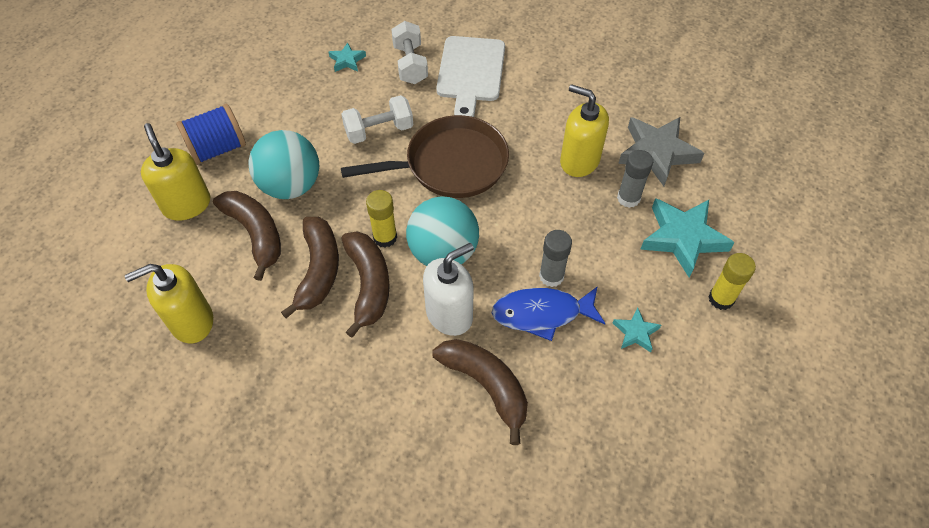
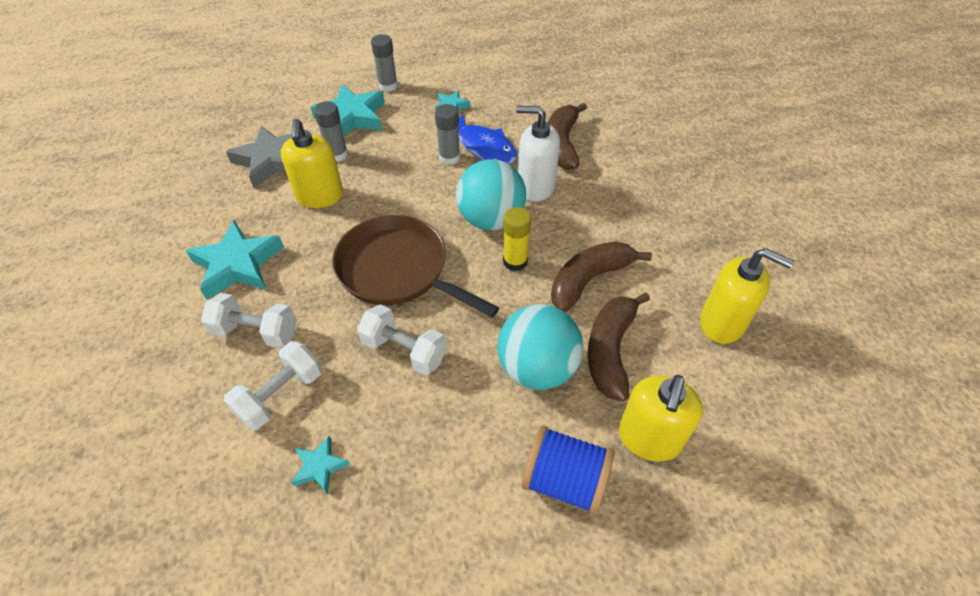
camera: 130 degrees left, 5 degrees down
(368, 284) = (564, 242): brown banana -> none
(471, 73) = (256, 332): white cutting board -> white dumbbell
(543, 87) = (237, 265): none -> turquoise star
(721, 299) = (388, 86): yellow glue stick -> grey glue stick

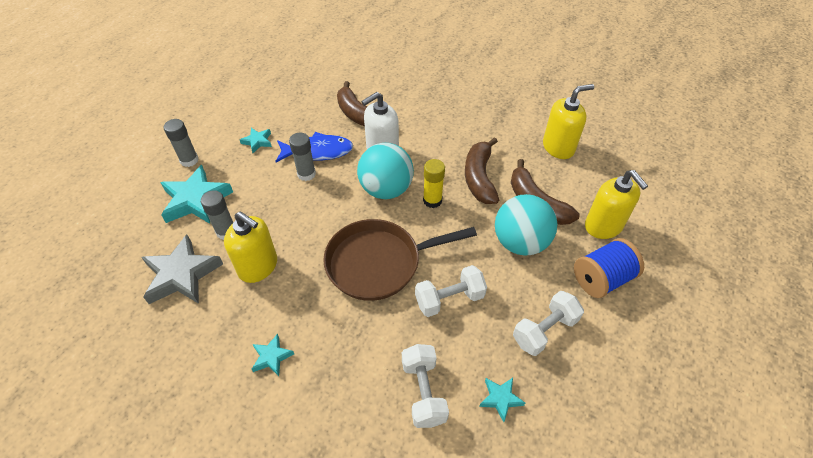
camera: 50 degrees left, 0 degrees up
(237, 265) = (271, 357): turquoise star -> turquoise star, size x0.50
(256, 332) = (352, 378): white dumbbell -> white dumbbell (544, 330)

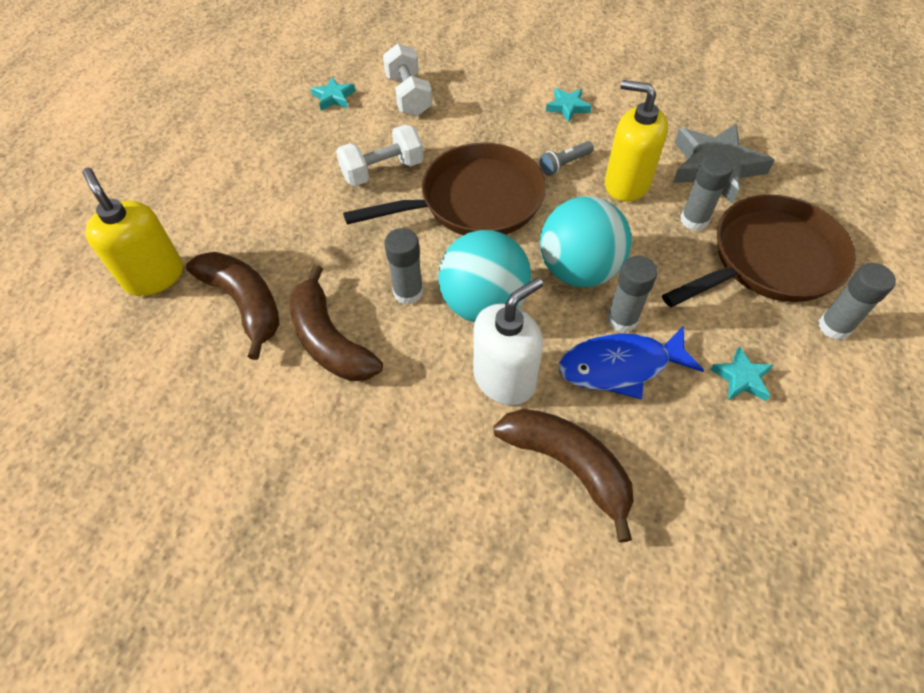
camera: 175 degrees right, 5 degrees up
(196, 200) = (769, 260): turquoise star -> brown pan
(299, 290) = (564, 164): none -> grey flashlight
(432, 200) = (408, 292): yellow glue stick -> grey glue stick
(479, 178) = (330, 340): brown banana -> brown banana turned 150 degrees clockwise
(520, 242) = (283, 242): turquoise ball -> turquoise ball (578, 270)
(544, 330) = (276, 151): white dumbbell -> none
(558, 147) = (171, 421): yellow soap dispenser -> none
(602, 279) = (187, 207): blue spool -> none

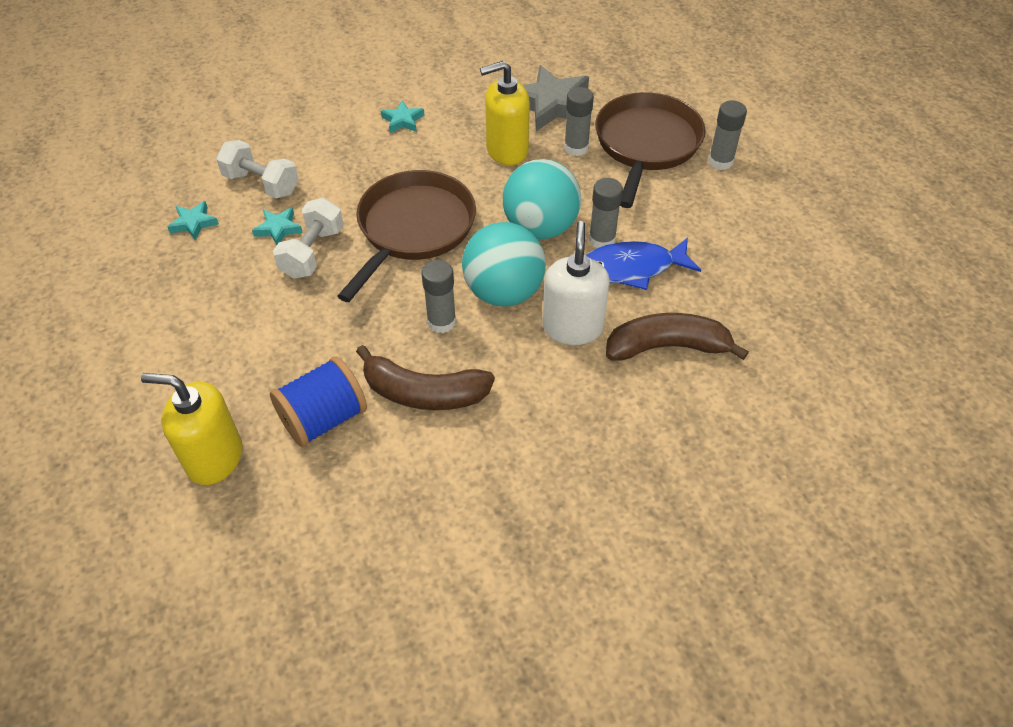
camera: 45 degrees left, 5 degrees down
(245, 303) = (323, 419): brown banana -> blue spool
(564, 164) = (448, 163): grey flashlight -> none
(620, 366) = (632, 268): blue fish -> blue fish turned 45 degrees clockwise
(741, 378) = (704, 226): turquoise star -> turquoise star (278, 229)

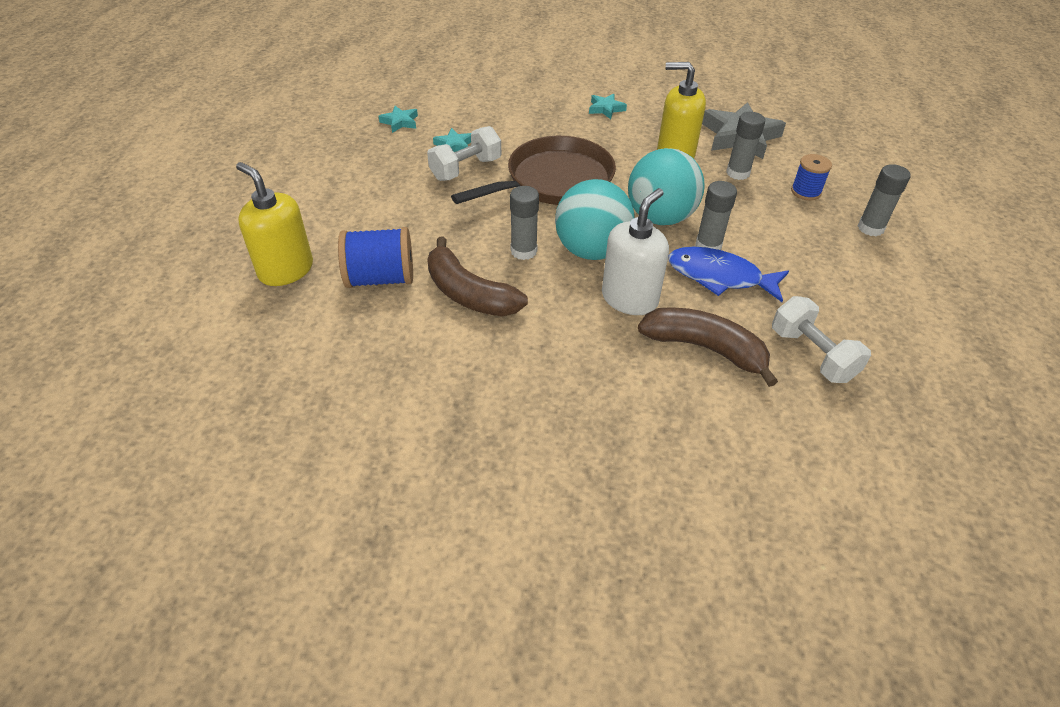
camera: 30 degrees right, 5 degrees down
(261, 184) = (466, 114): white dumbbell -> white dumbbell (812, 355)
(646, 144) = (805, 192): brown pan -> blue spool

